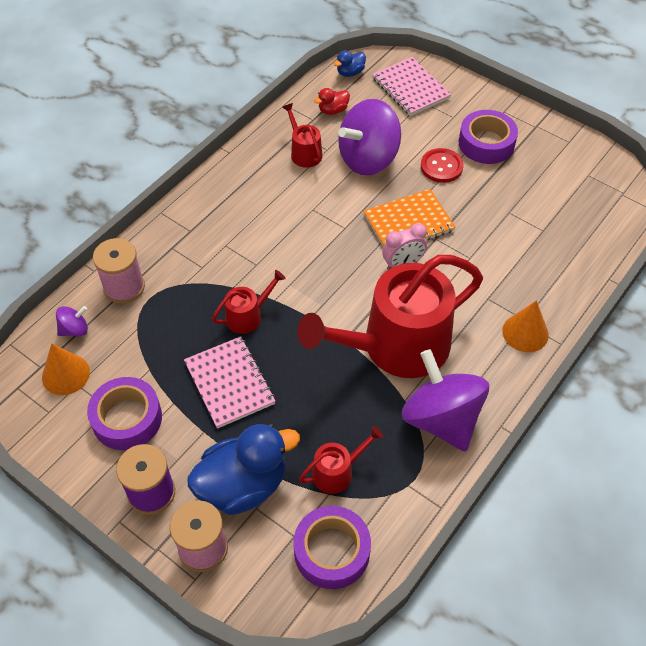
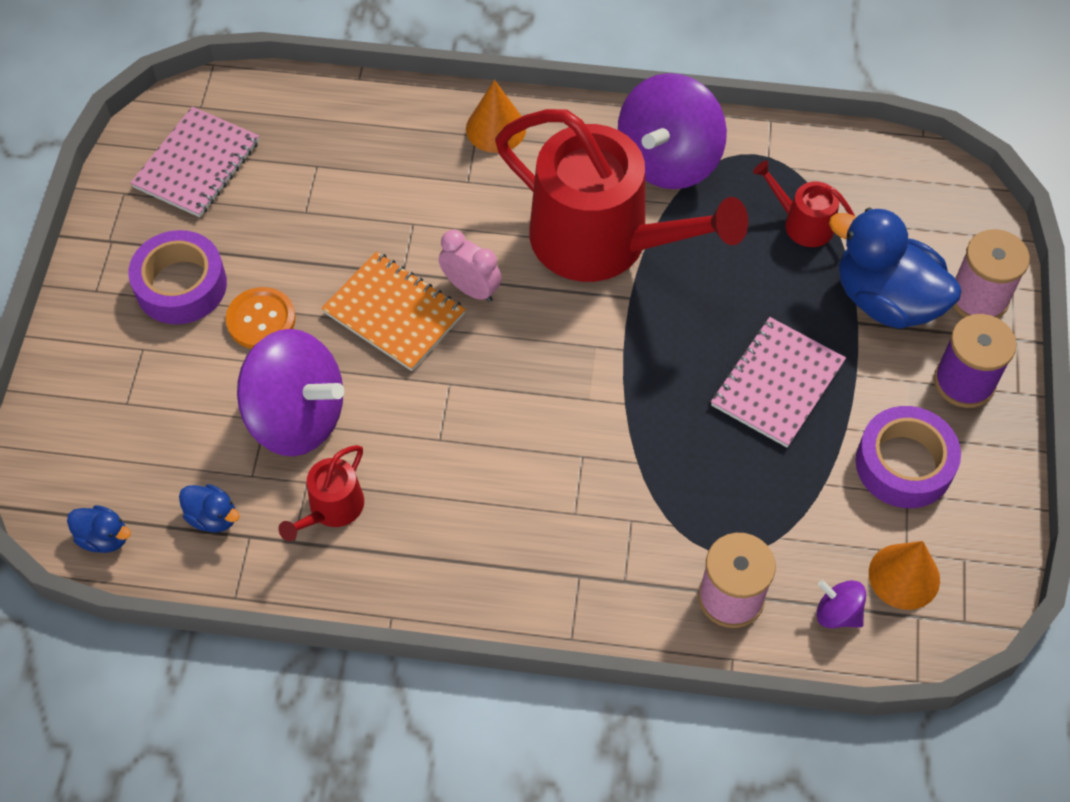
camera: 120 degrees left, 5 degrees up
(248, 316) = (670, 418): red watering can -> none
(332, 551) = (889, 188): purple tape -> none
(333, 110) = (213, 517): red duck -> blue duck
(410, 88) = (102, 432): pink notebook -> pink notebook (197, 164)
(441, 167) = (261, 320): red button -> orange button

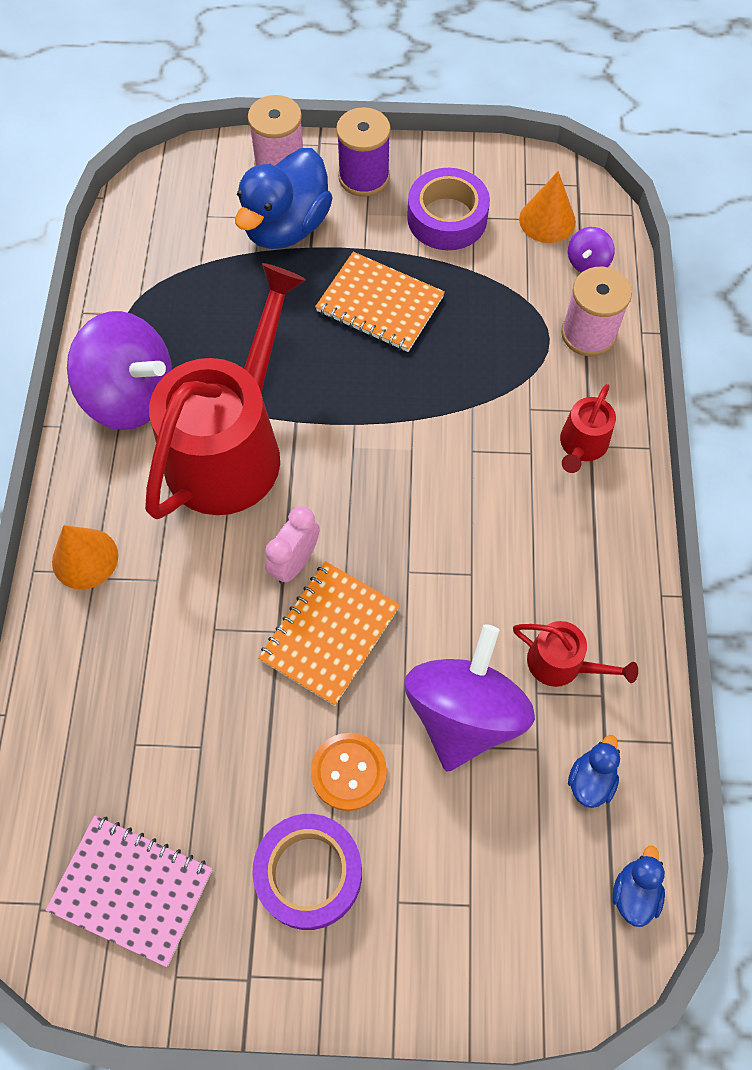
camera: 95 degrees left, 5 degrees up
(777, 384) = (380, 304): pink notebook -> orange notebook
(803, 223) = (205, 286): red watering can -> red watering can (582, 445)

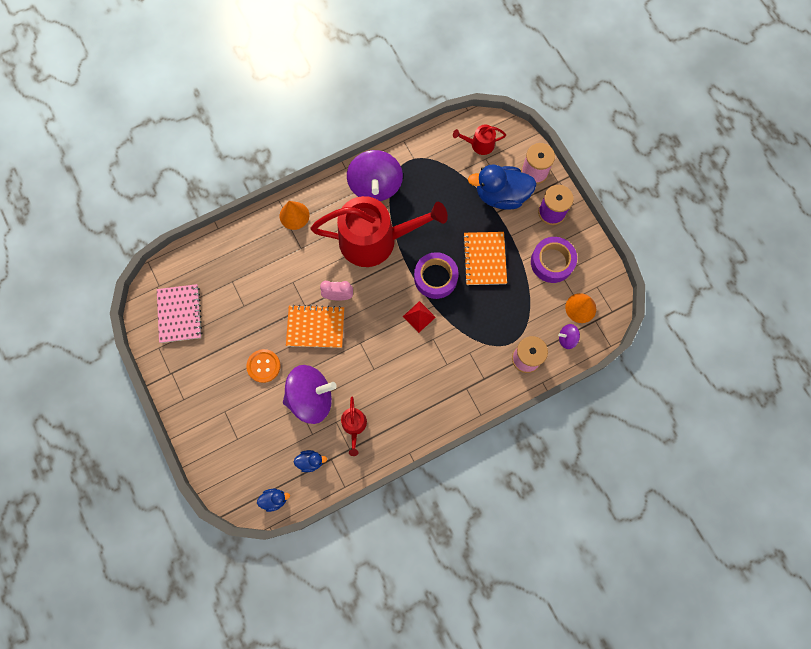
camera: 60 degrees right, 10 degrees up
(309, 873) = (218, 373): purple tape -> purple tape (435, 278)
(418, 452) = (419, 316): none -> red pyramid
(582, 445) = (464, 384): red watering can -> red watering can (479, 144)

